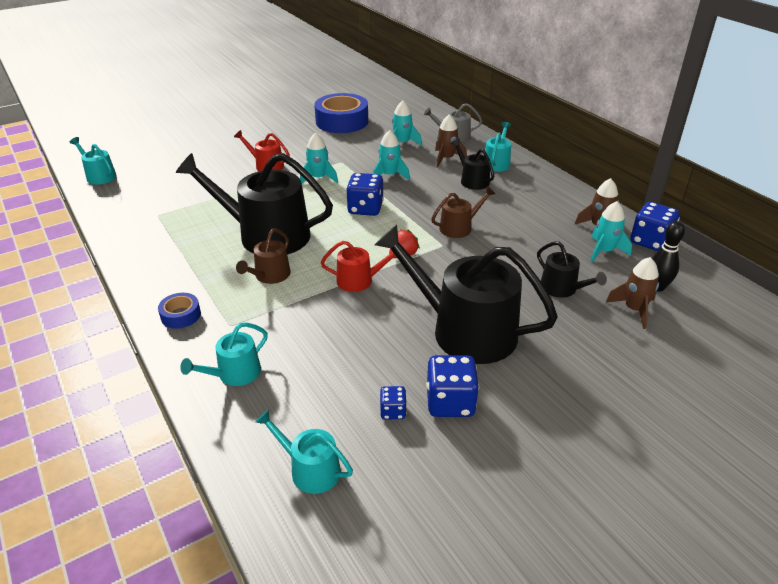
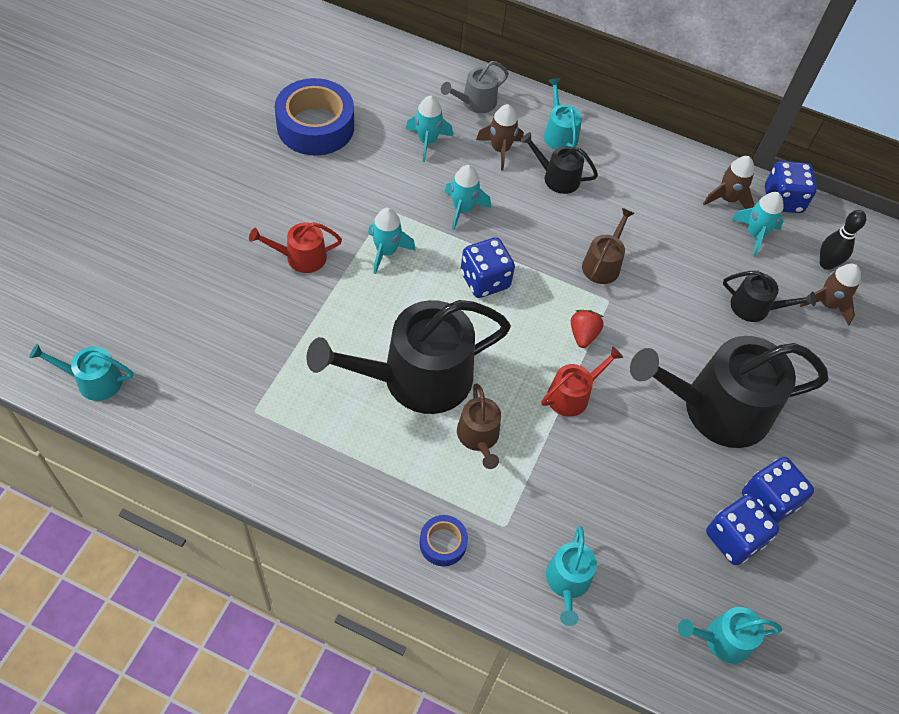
camera: 40 degrees left, 20 degrees up
(393, 411) = (733, 538): blue dice -> blue dice, size x1.87

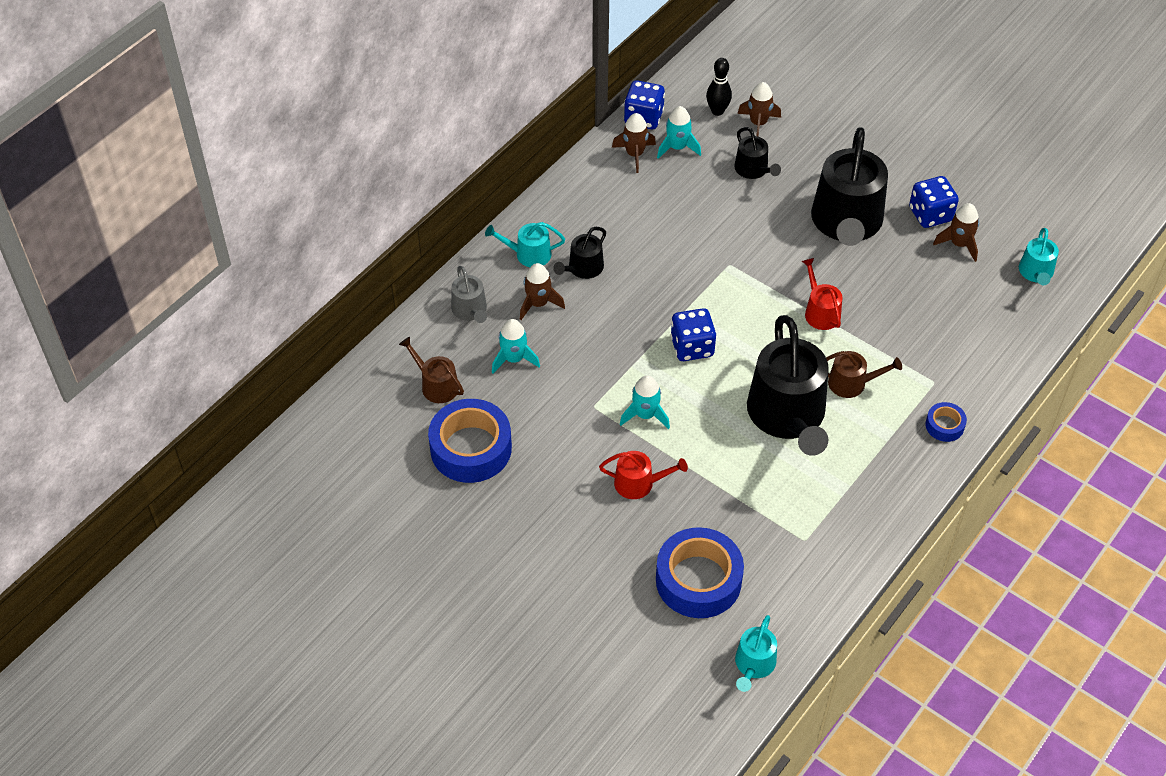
camera: 70 degrees left, 5 degrees down
(191, 321) = (698, 580): none -> blue tape
(300, 257) = (639, 483): red watering can -> red watering can turned 90 degrees counterclockwise
(462, 209) = (606, 347): turquoise rocket -> none
(567, 582) = (984, 353): turquoise watering can -> none
(583, 335) = (762, 290): red strawberry -> none
(603, 264) = (689, 259): brown watering can -> brown watering can (436, 385)
(733, 538) = (959, 244): blue dice -> brown rocket
(755, 307) = (753, 170): black watering can -> black watering can turned 120 degrees clockwise

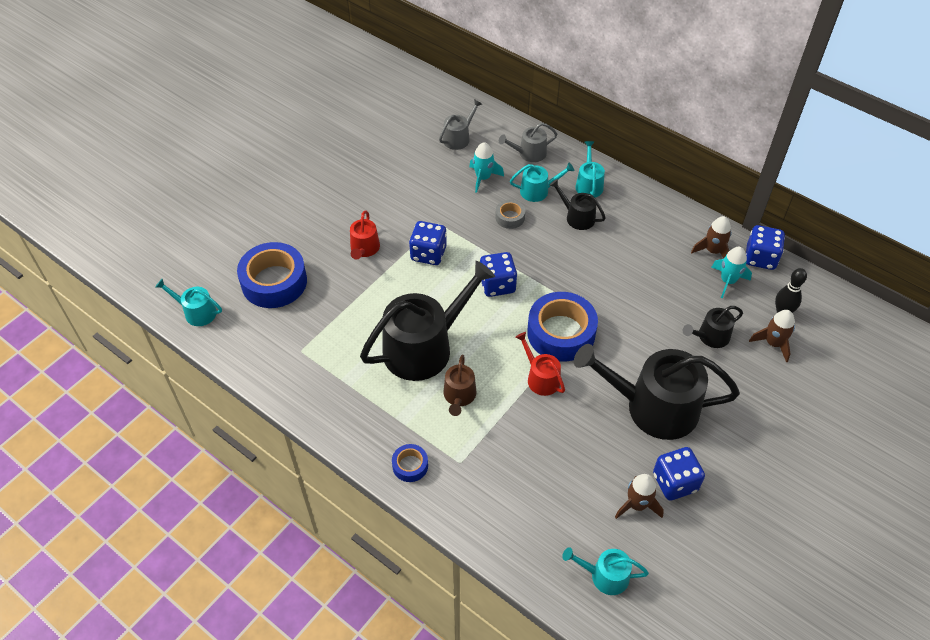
camera: 90 degrees right, 0 degrees up
(436, 385) = (458, 138): brown watering can -> grey watering can
(471, 448) = (402, 157): blue tape -> blue tape (561, 333)
(538, 304) = (538, 191): brown rocket -> turquoise watering can
(583, 333) = (510, 217): none -> grey tape
(645, 415) = (428, 253): turquoise rocket -> blue dice
(788, 416) = (424, 347): black watering can -> black watering can turned 150 degrees clockwise
(820, 311) = (540, 378): red watering can -> red watering can turned 105 degrees counterclockwise

